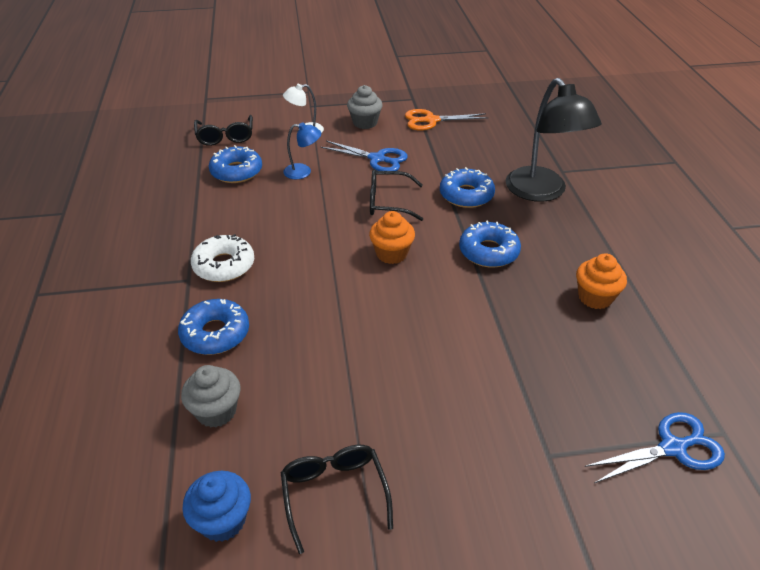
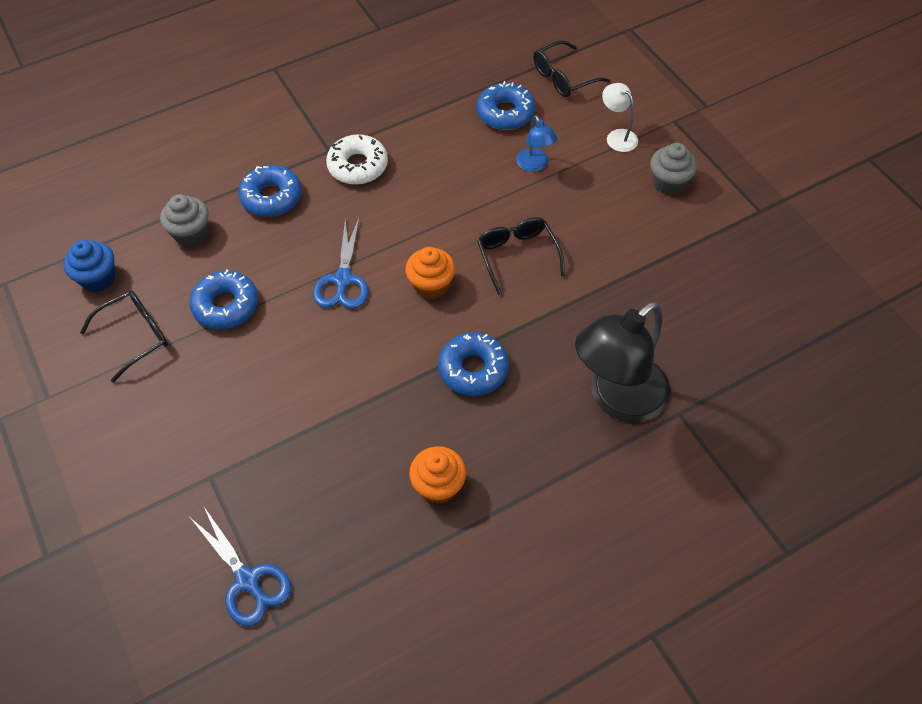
camera: 70 degrees right, 15 degrees up
(377, 159) = (597, 219): blue scissors -> blue scissors (343, 280)
(431, 120) = (717, 245): orange scissors -> none
(466, 195) = (570, 323): blue donut -> blue donut (226, 306)

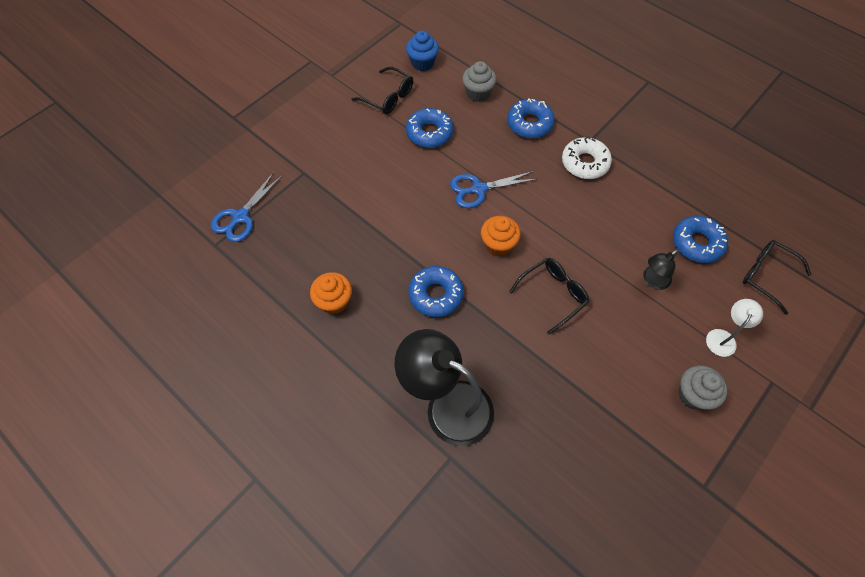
camera: 70 degrees right, 5 degrees up
(535, 165) = (652, 281): blue lamp -> black lamp

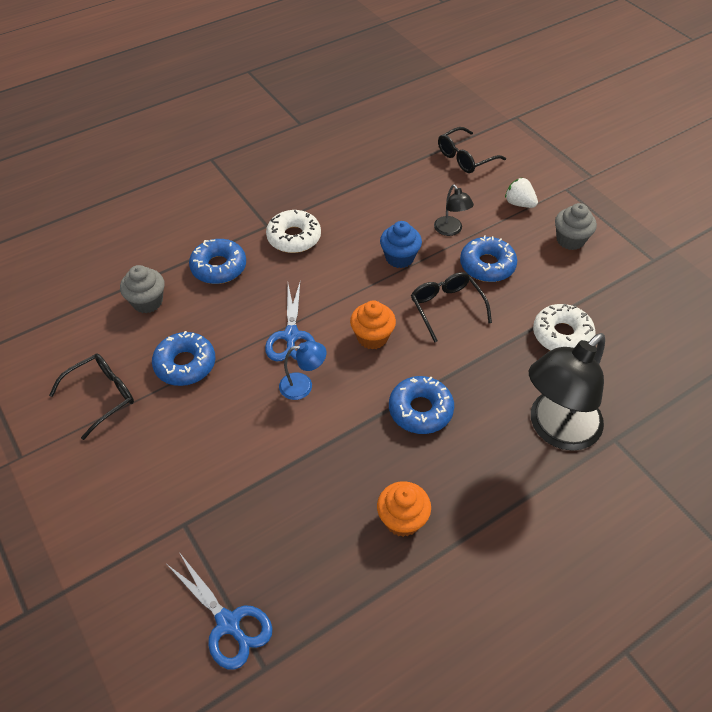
camera: 75 degrees left, 10 degrees down
(422, 63) = (63, 346): blue cupcake -> blue cupcake (399, 258)
(434, 209) = (303, 385): none -> blue lamp
(558, 399) = (562, 335): none -> white donut
(696, 243) = (419, 188): blue donut -> blue donut (487, 265)
(723, 337) = (519, 203): white lamp -> white strawberry

